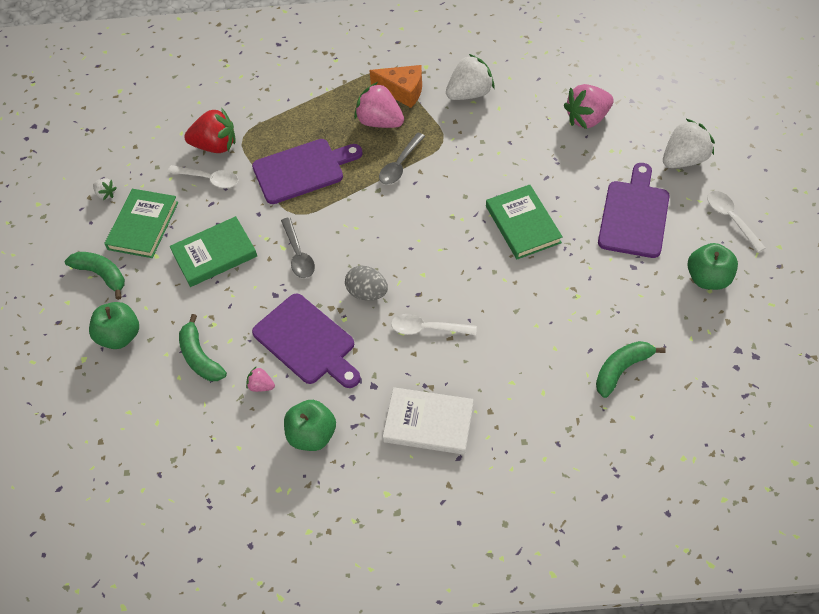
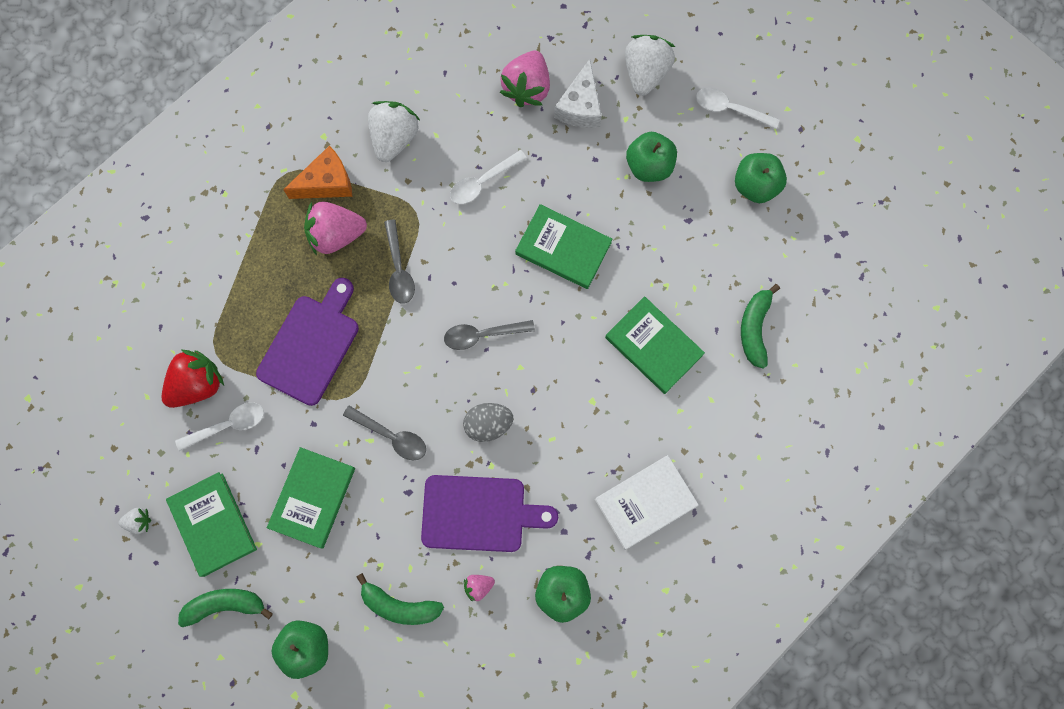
camera: 45 degrees left, 20 degrees up
(417, 238) = (483, 335): none -> grey spoon
(427, 328) = (570, 417): white spoon -> white spoon (483, 182)
(531, 327) = (653, 346): none -> green book
(615, 151) = (580, 106): none -> white cheese
(634, 215) = (649, 166): purple cutting board -> green apple

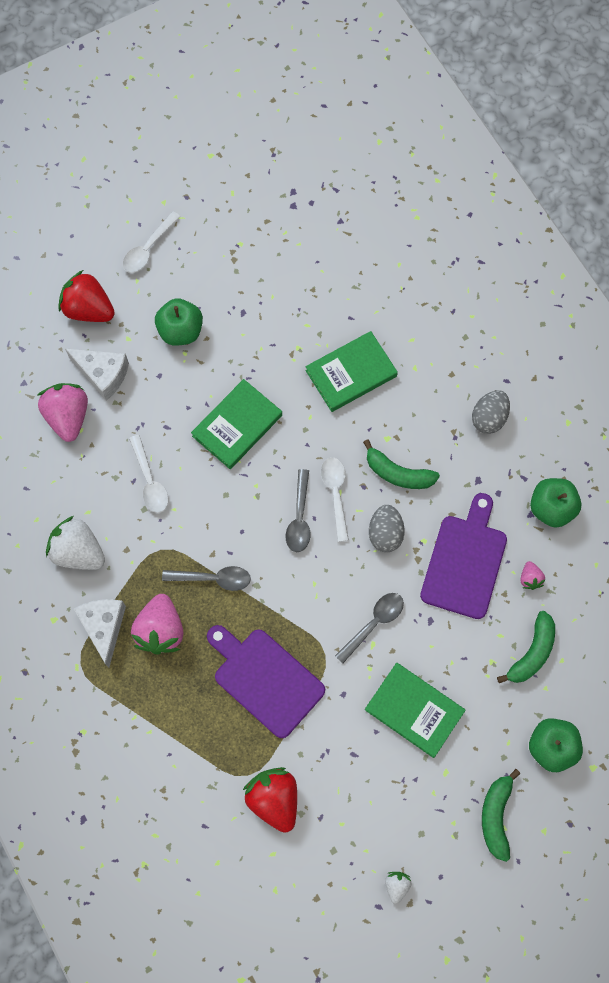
camera: 75 degrees left, 5 degrees down
(213, 524) = (417, 812): green book -> none
(228, 425) = (323, 777): white spoon -> white spoon (335, 494)
(327, 183) = (104, 627): orange cheese -> white cheese
(527, 88) = (68, 417): pink strawberry -> pink strawberry turned 135 degrees counterclockwise
(645, 73) = (88, 309): white strawberry -> red strawberry
(645, 502) = (489, 418): white book -> grey egg
(754, 328) = (358, 287): green banana -> green banana (398, 473)
(755, 185) = (227, 248): green apple -> none

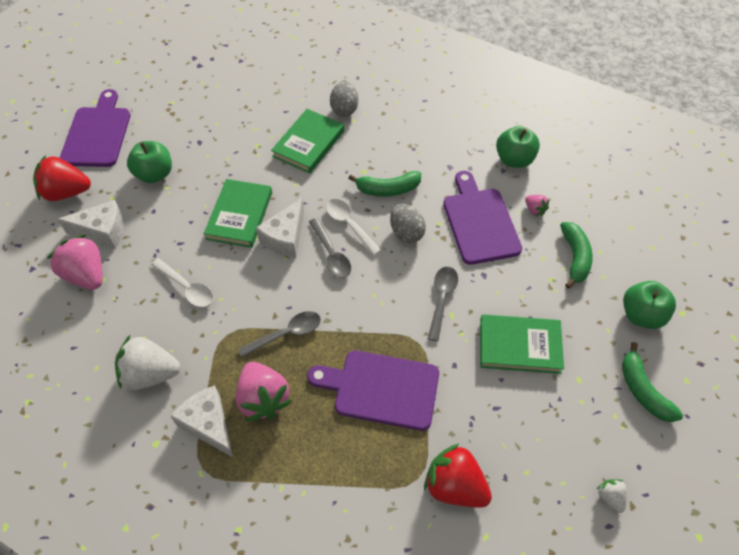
camera: 30 degrees left, 15 degrees down
(148, 248) = (97, 133): white spoon -> purple cutting board
(267, 475) = (285, 237): none -> white cheese
(489, 418) = (429, 126): grey egg -> grey egg (344, 109)

